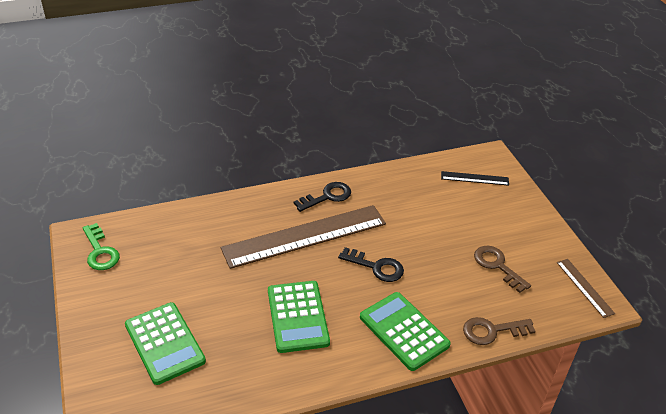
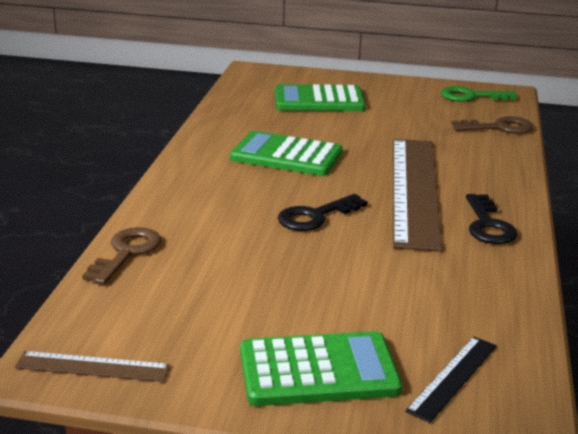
camera: 120 degrees right, 15 degrees down
(404, 331) = (198, 200): green calculator -> green calculator (318, 370)
(497, 266) = (224, 305): brown key -> brown key (499, 127)

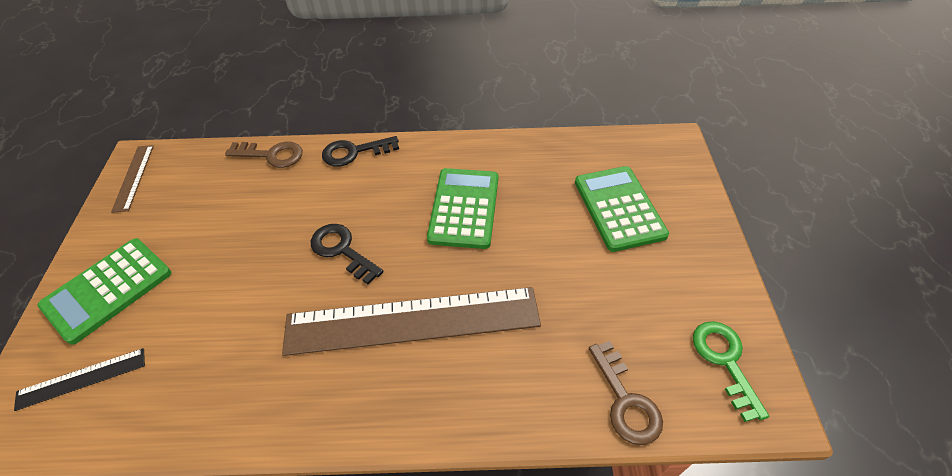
camera: 80 degrees right, 25 degrees up
(318, 370) = (108, 289): green calculator -> green calculator turned 60 degrees clockwise
(453, 377) = (81, 378): black ruler -> black ruler turned 45 degrees counterclockwise
(488, 225) = (342, 396): black key -> black key (354, 152)

